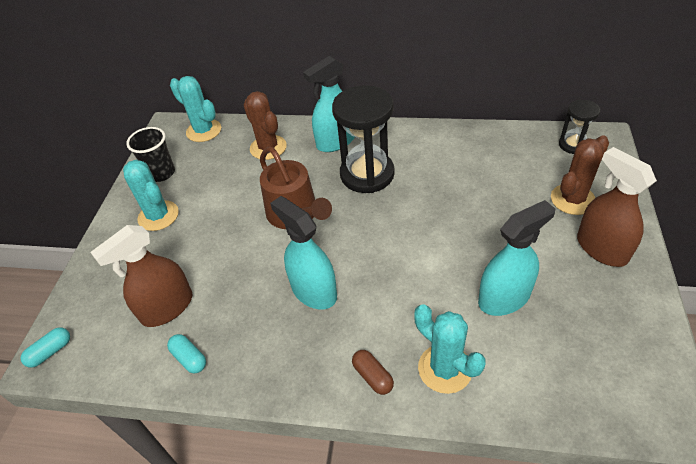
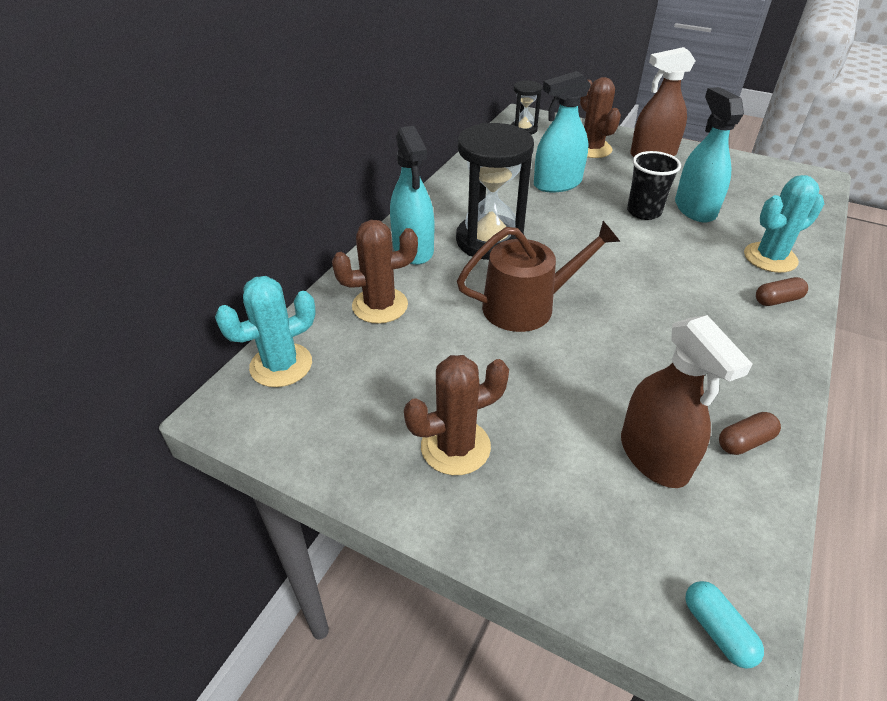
camera: 75 degrees left, 5 degrees down
(158, 216) = (455, 447): turquoise cactus -> brown cactus
(161, 173) = (350, 432): black cup -> black cup (643, 212)
(189, 358) = (744, 442): turquoise capsule -> brown capsule
(313, 291) = (658, 316): turquoise spray bottle -> turquoise spray bottle (557, 184)

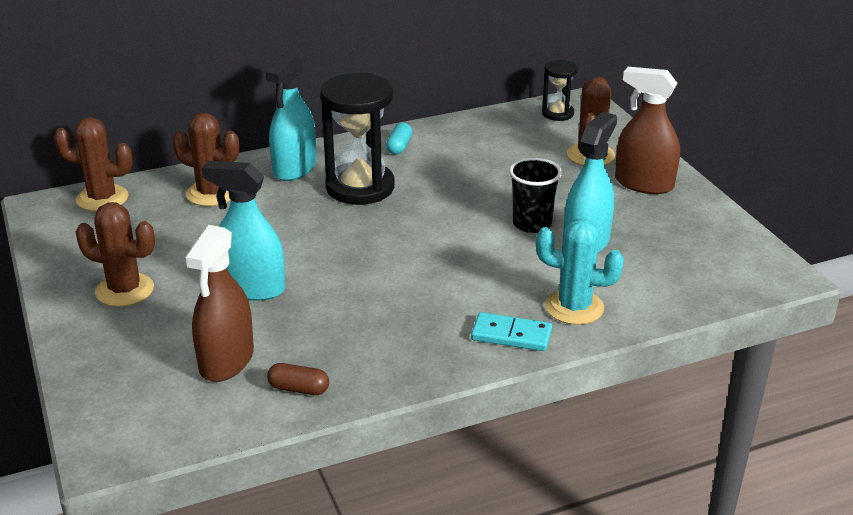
camera: 40 degrees right, 10 degrees down
(281, 365) = (102, 198): turquoise cactus -> brown cactus
(527, 306) = (306, 241): brown watering can -> none
(557, 184) = (498, 170): turquoise spray bottle -> turquoise spray bottle (252, 288)
(717, 630) = (108, 444): turquoise capsule -> turquoise capsule (399, 147)
(777, 300) = (511, 335): brown capsule -> turquoise domino

